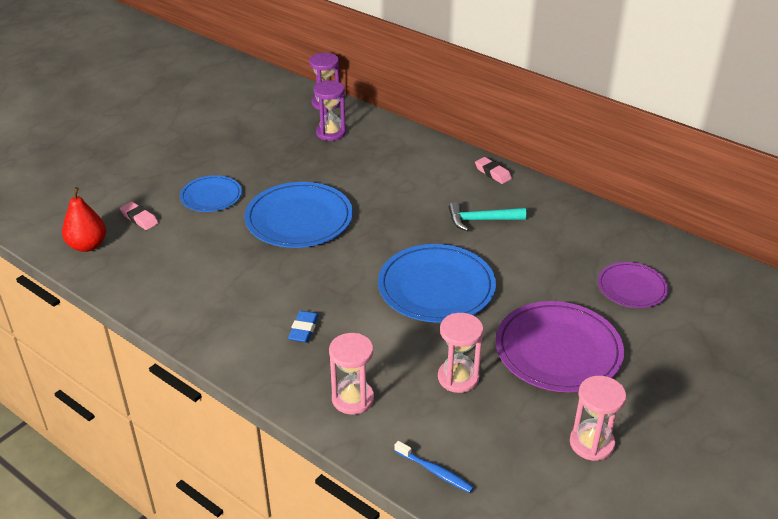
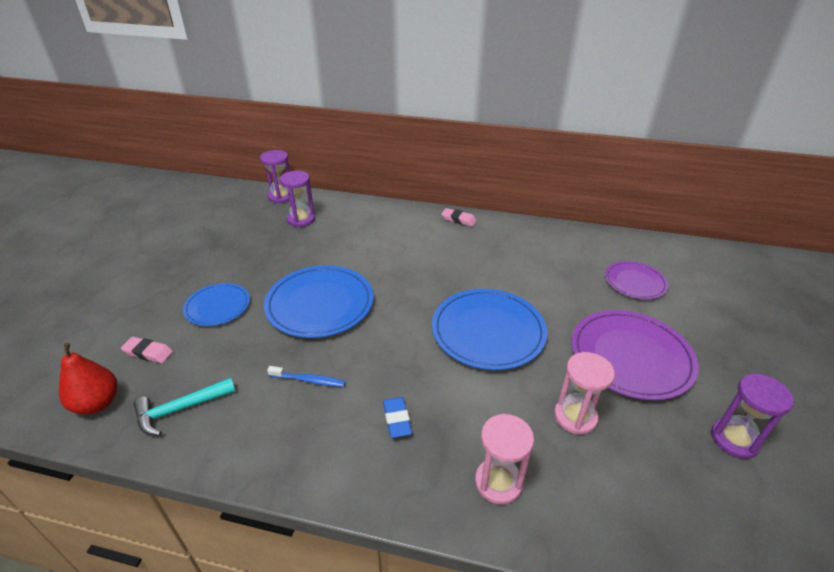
camera: 25 degrees left, 0 degrees up
(434, 471) = (637, 537): blue toothbrush -> blue toothbrush (308, 380)
(481, 220) = (479, 260): turquoise hammer -> turquoise hammer (180, 409)
(591, 443) = (734, 439): pink hourglass -> purple hourglass

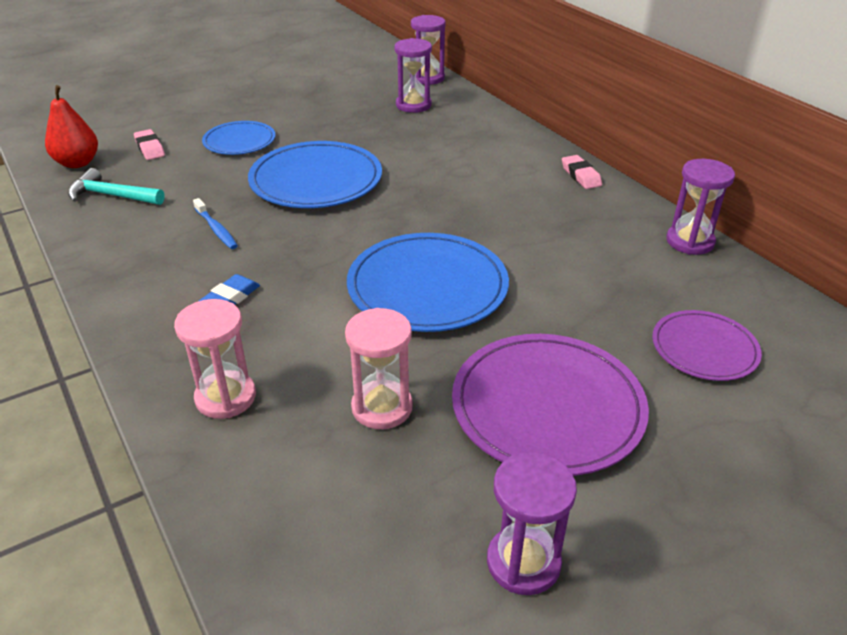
camera: 45 degrees right, 0 degrees up
(554, 230) = (690, 241): none -> purple hourglass

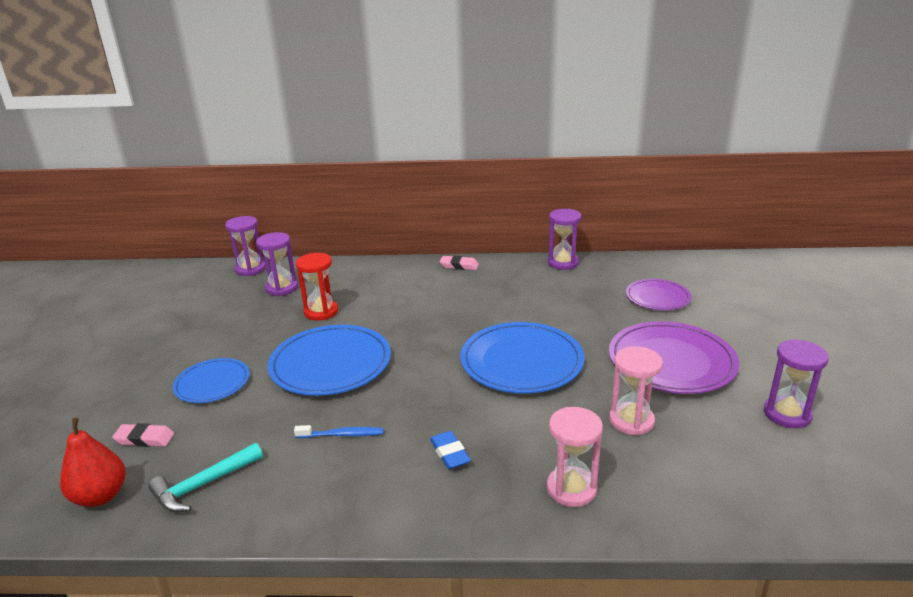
camera: 55 degrees left, 10 degrees down
(395, 140) = (321, 312): none -> red hourglass

